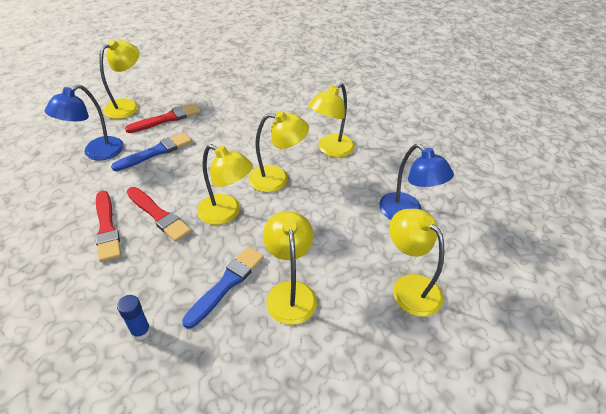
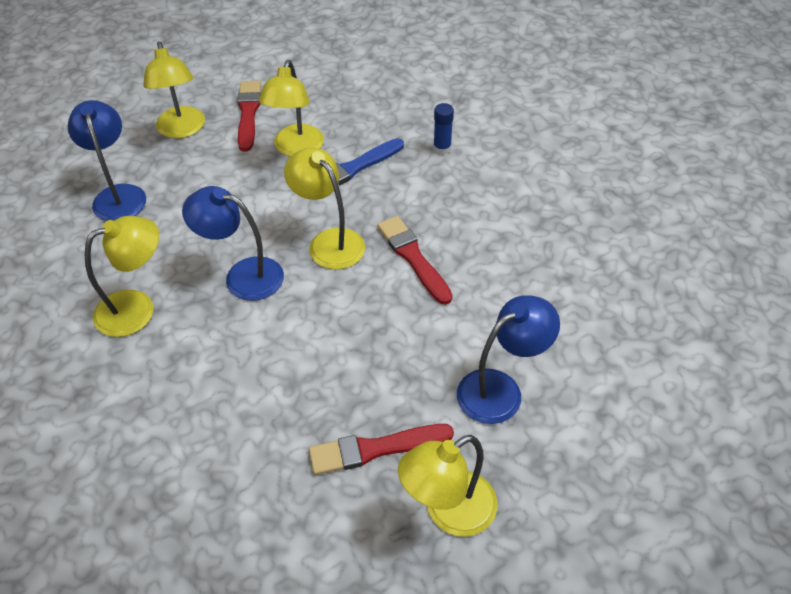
camera: 160 degrees left, 5 degrees up
(107, 228) = (477, 255): red brush -> red brush (248, 113)
(155, 152) = (405, 368): blue brush -> none
(277, 179) = (243, 275): yellow lamp -> blue lamp

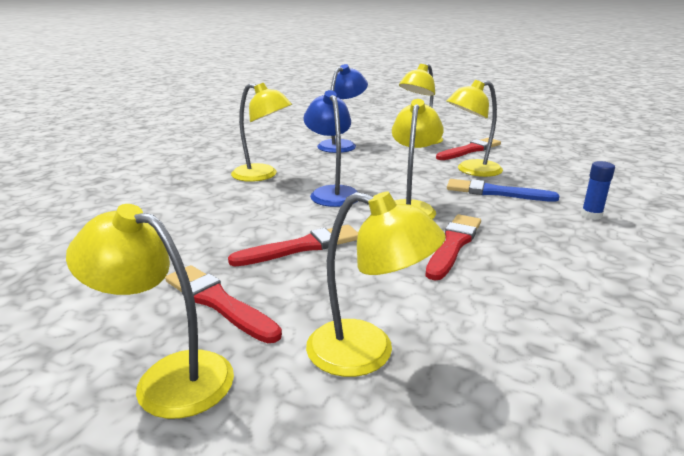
camera: 55 degrees right, 25 degrees down
(332, 355) = (301, 247): none -> red brush
(500, 389) = (367, 353): blue lamp -> yellow lamp

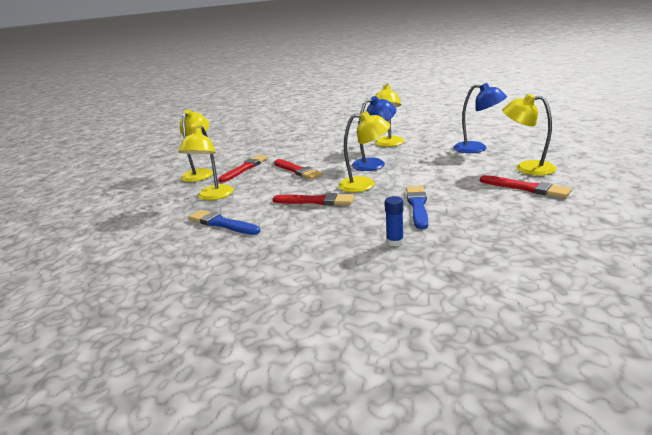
camera: 80 degrees right, 0 degrees up
(471, 170) = (463, 194): yellow lamp -> none
(522, 340) = (222, 223): none -> blue brush

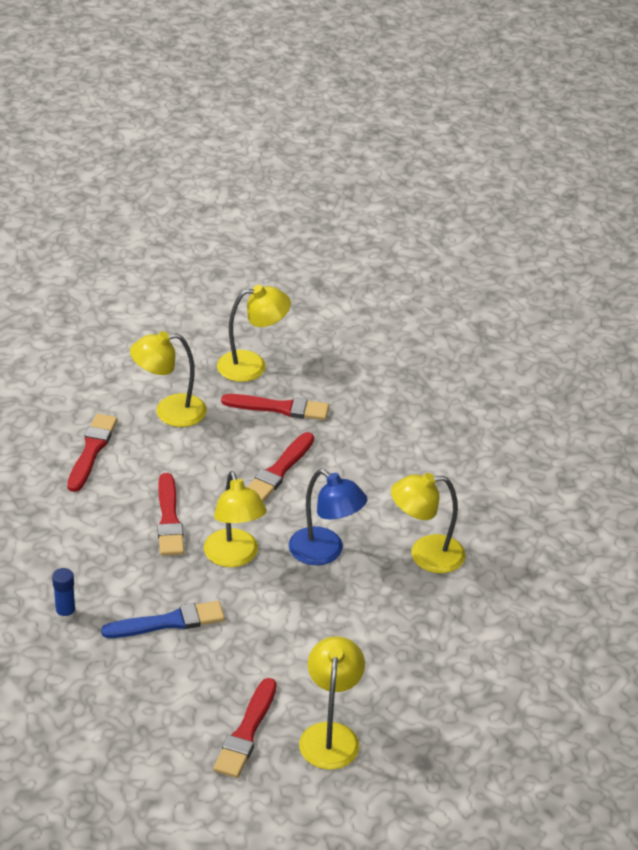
camera: 65 degrees right, 15 degrees up
(222, 223) = (91, 450): blue brush -> red brush
(477, 148) = (420, 673): blue lamp -> none

